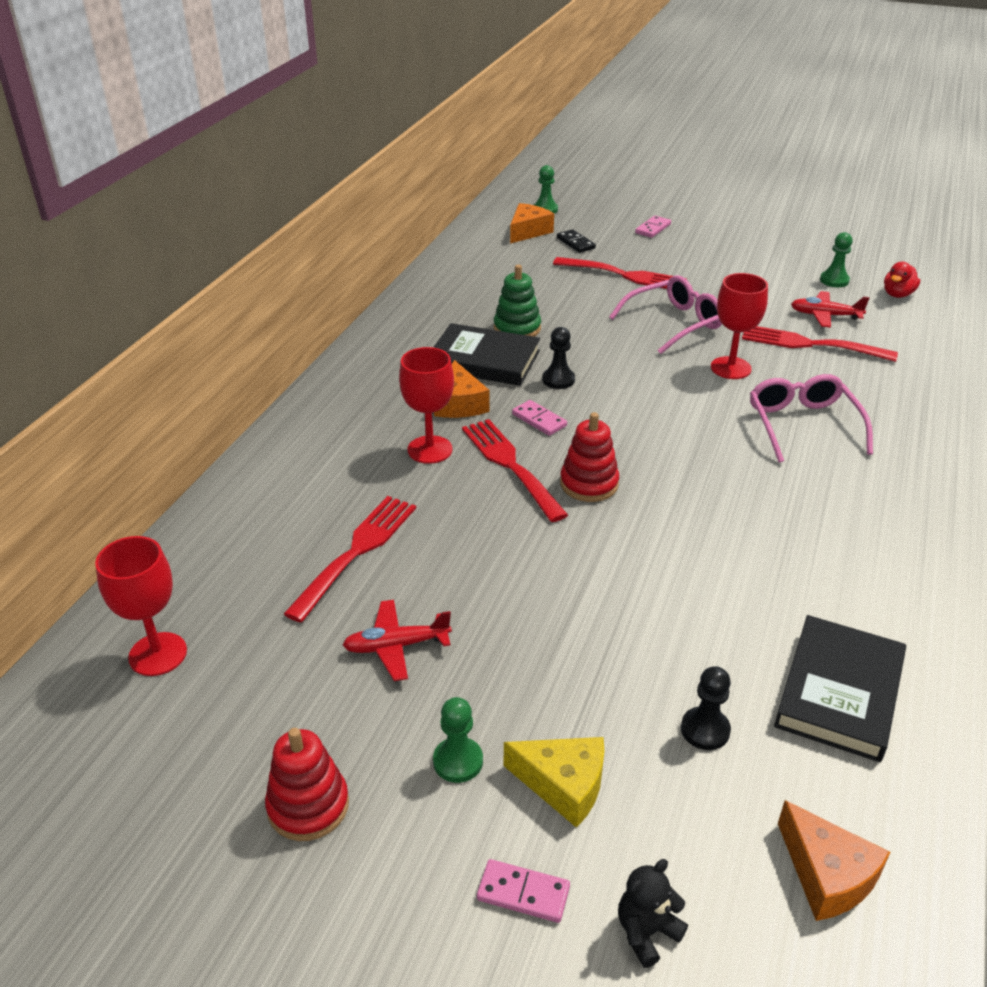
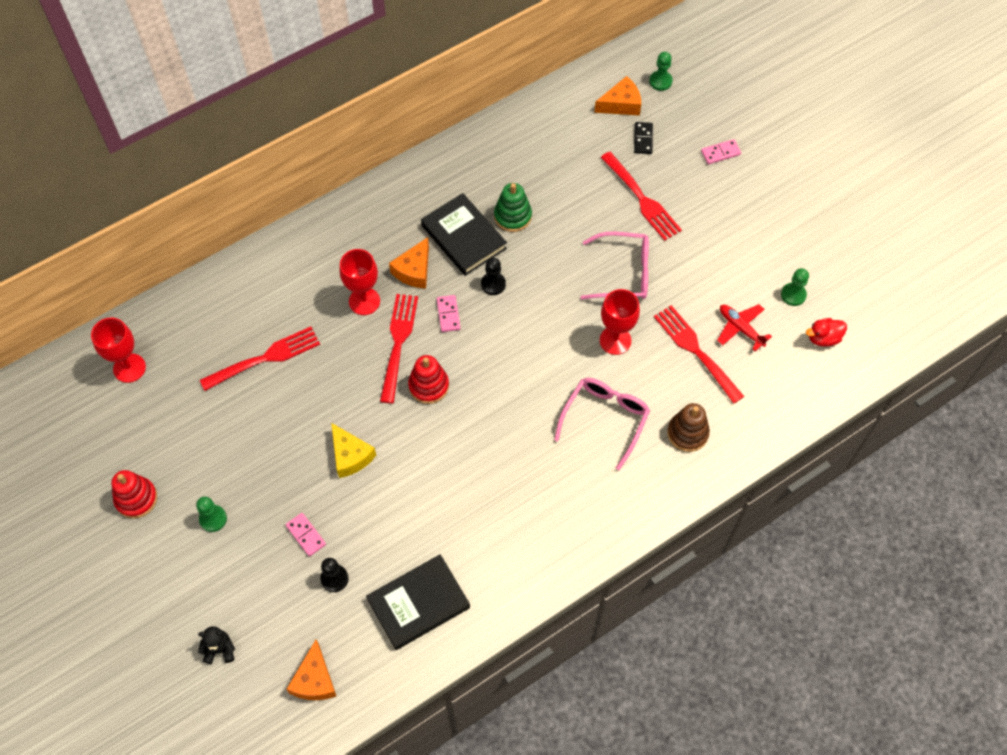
camera: 35 degrees right, 25 degrees up
(396, 646) = (237, 435): red plane -> none
(523, 893) = (188, 599): pink domino -> pink domino (306, 535)
(563, 784) = (247, 562): yellow cheese -> yellow cheese (350, 456)
(889, 400) = (687, 433): none -> brown stacking toy

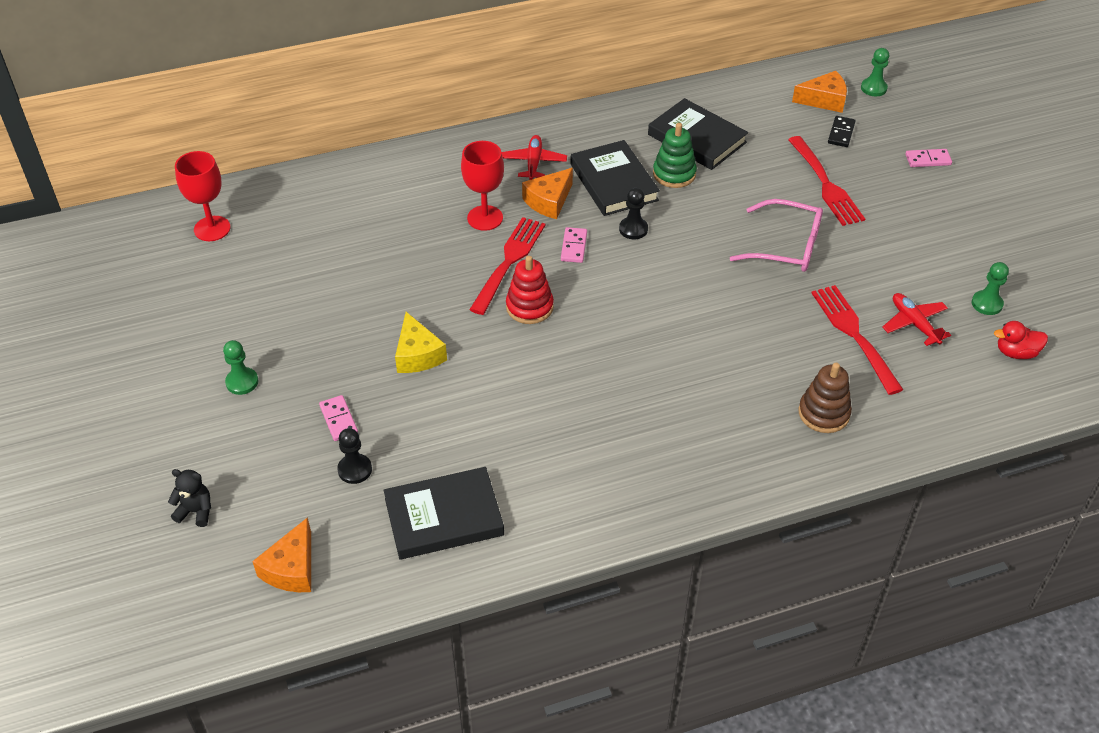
camera: 15 degrees right, 15 degrees down
(136, 498) = (167, 346): red stacking toy -> none
(265, 358) = (358, 247): red fork -> none
(389, 231) = (534, 163): none -> red plane
(522, 172) = (697, 138): none -> black book
(605, 419) = (726, 379): pink glasses -> none
(615, 340) = (759, 306): red goblet -> none

